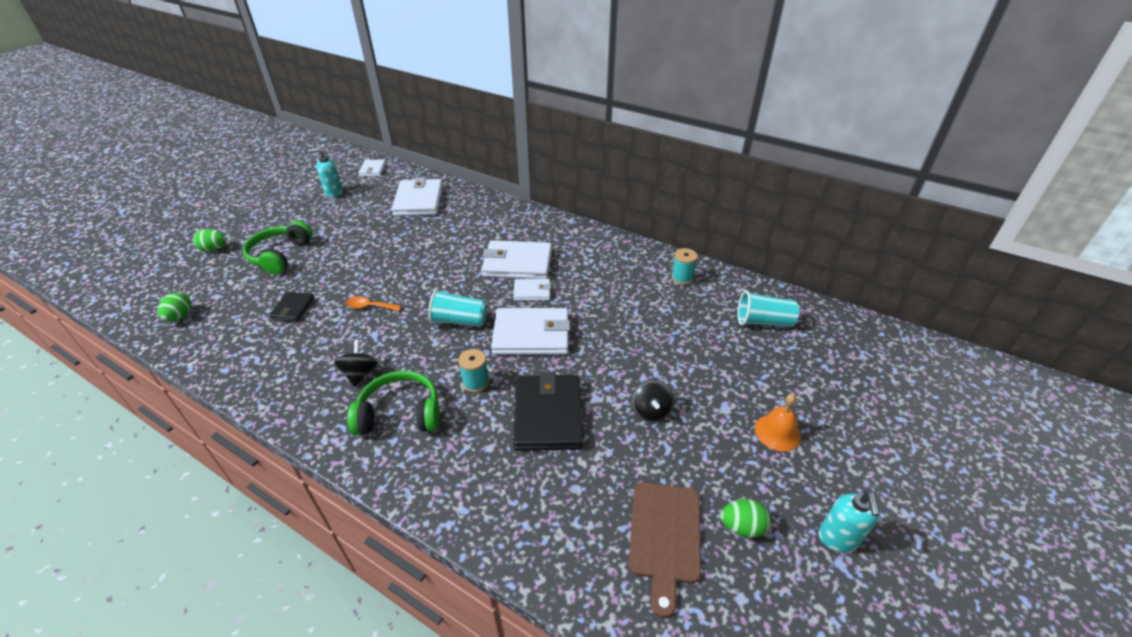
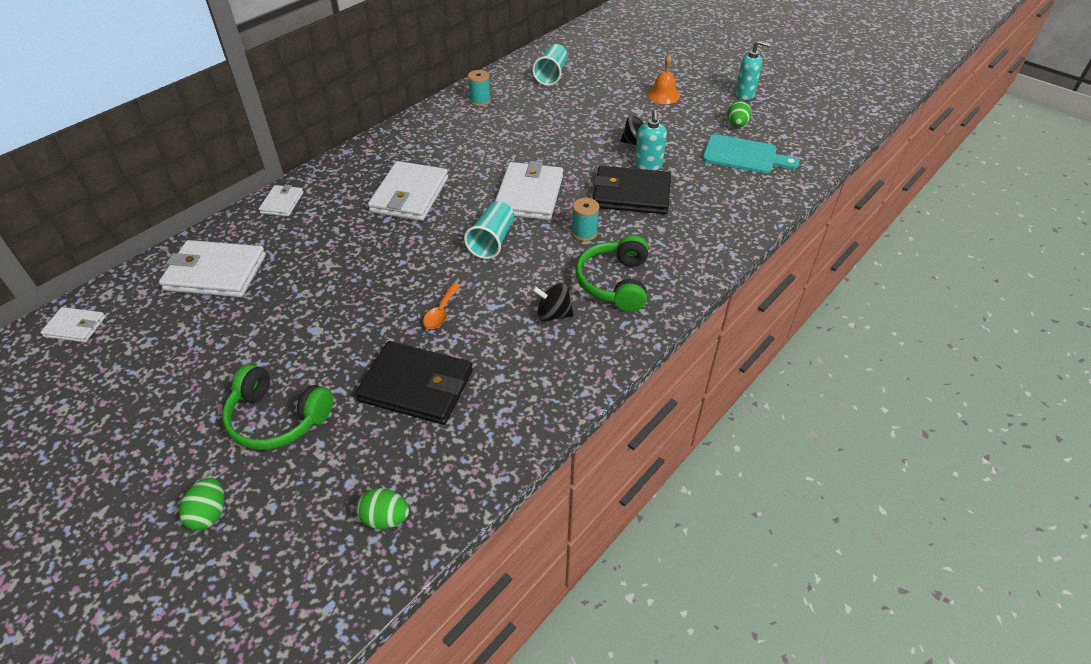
camera: 80 degrees left, 5 degrees up
(293, 308) = (416, 386): black wallet -> black wallet, size x1.89
(334, 193) = (121, 370): turquoise soap dispenser -> turquoise soap dispenser (648, 165)
(532, 291) = (463, 189): white wallet -> white wallet (282, 203)
(665, 536) = (743, 155): brown cutting board -> turquoise cutting board

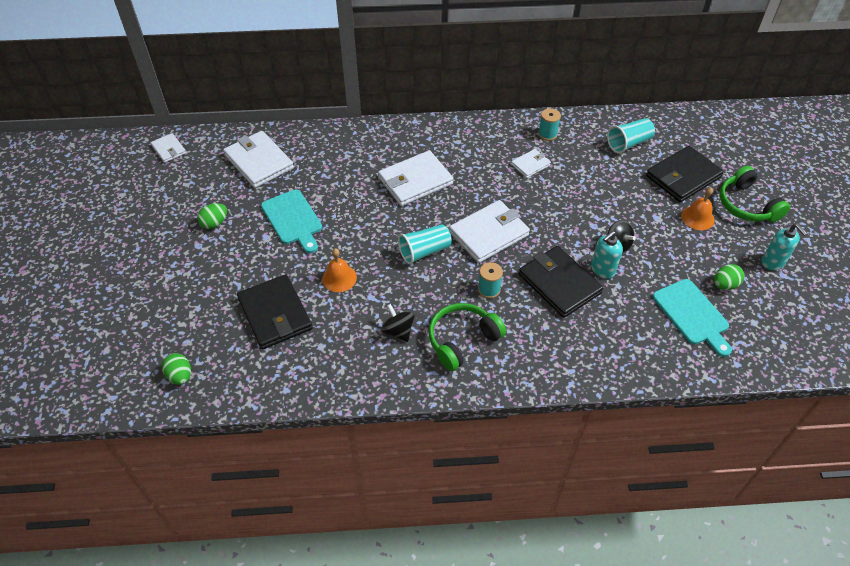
camera: 45 degrees right, 5 degrees up
(209, 514) = (118, 304): green egg -> green egg (214, 223)
(277, 418) = (195, 277): green headphones -> green headphones (746, 205)
(282, 203) = (339, 136): white wallet -> white wallet (530, 165)
(324, 297) = (293, 219): none -> turquoise cutting board
(441, 312) = (339, 278): orange spoon -> orange bell
(618, 76) = (683, 177): none -> black wallet

